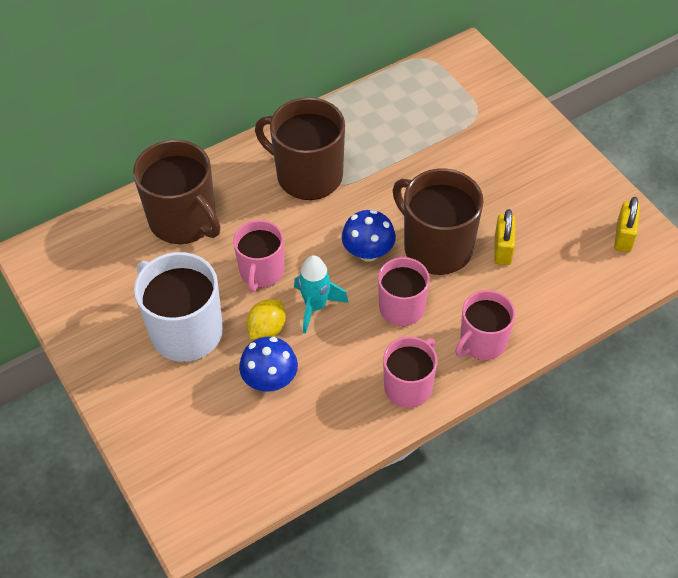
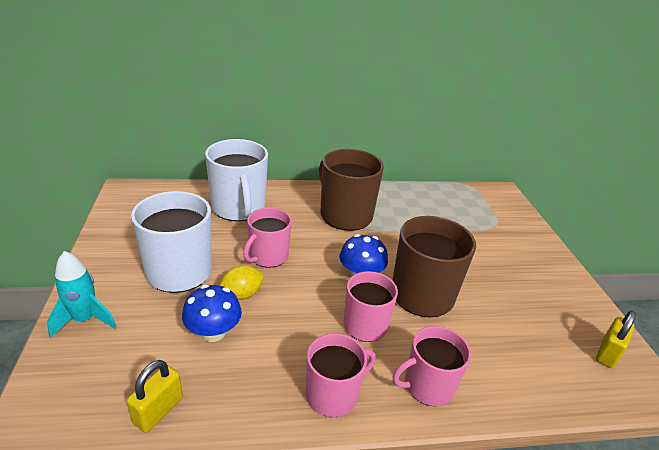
camera: 20 degrees right, 20 degrees down
(184, 220) = (239, 208): brown mug -> white mug
(315, 306) = (292, 295): turquoise rocket -> turquoise rocket (85, 319)
(503, 249) = (481, 318): yellow padlock -> yellow padlock (158, 410)

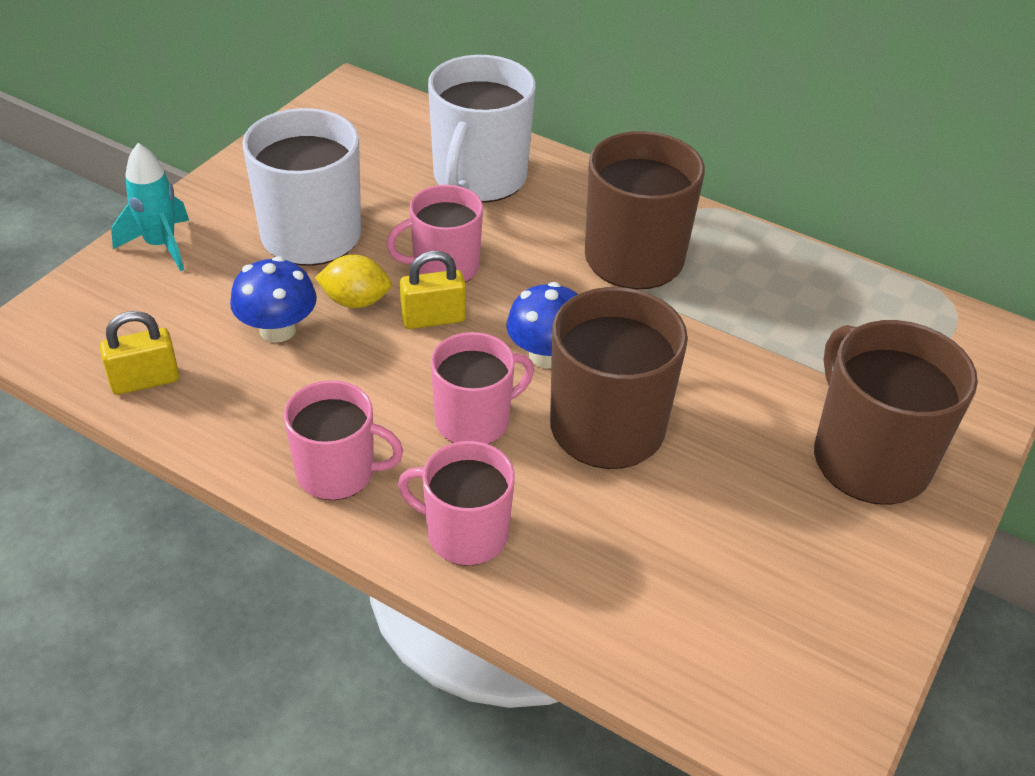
camera: 40 degrees right, 10 degrees up
(518, 256) = (869, 459): none -> brown mug
(607, 353) = (811, 666): yellow padlock -> yellow padlock (433, 319)

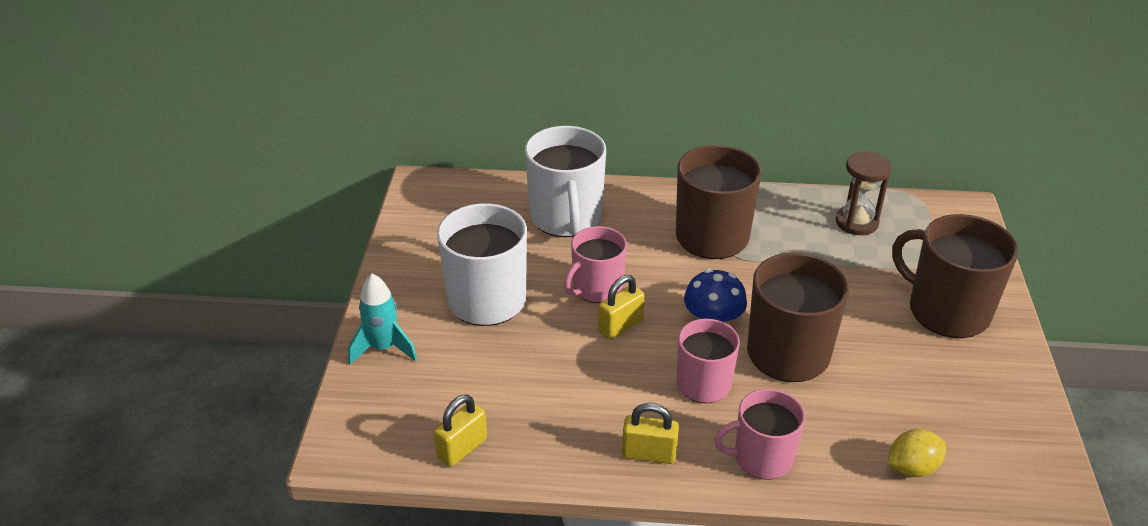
camera: 25 degrees left, 5 degrees down
(277, 329) = (523, 375): blue mushroom -> none
(337, 472) = (649, 454): pink mug -> yellow padlock
(355, 301) = (558, 334): yellow lemon -> yellow lemon (912, 468)
(840, 306) = (856, 222): none -> brown hourglass

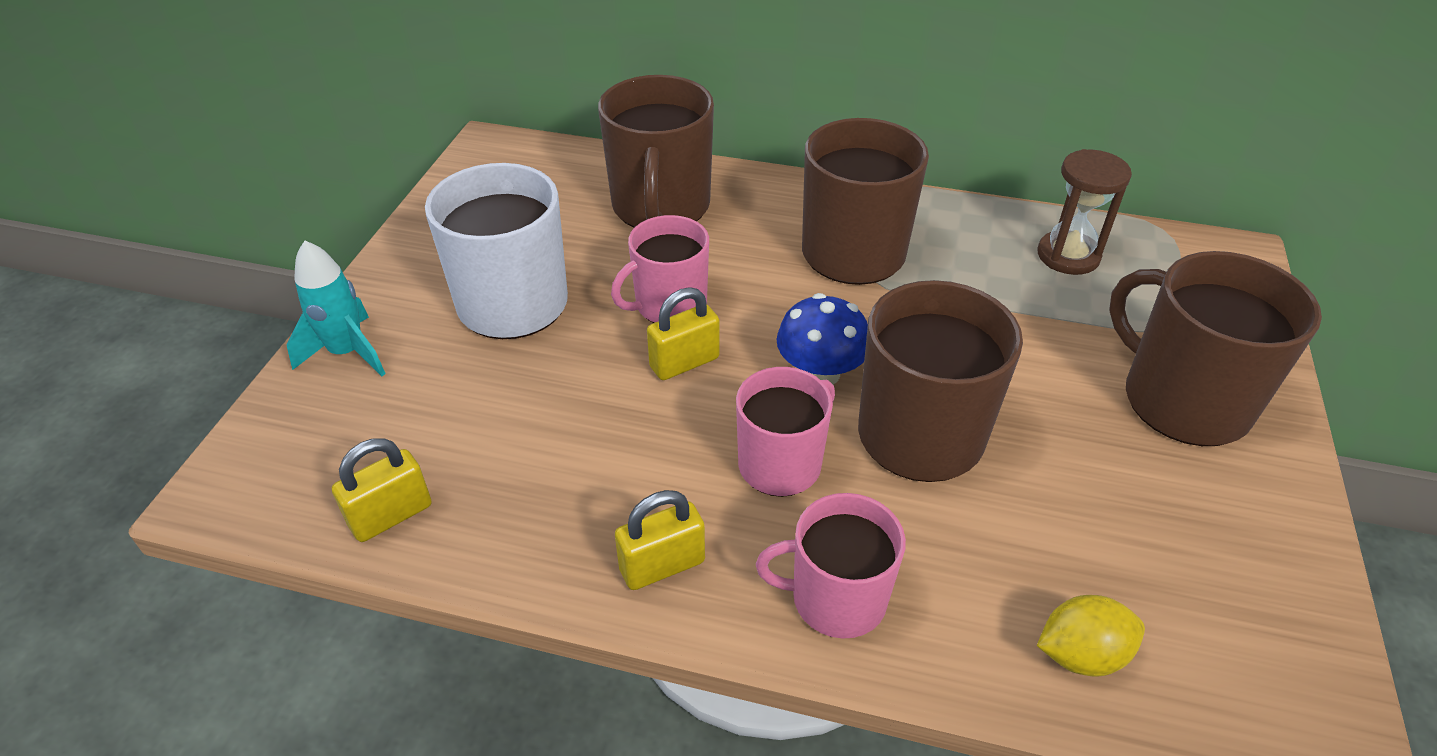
camera: 10 degrees right, 5 degrees up
(566, 218) = (660, 206): white mug -> brown mug
(649, 454) = (662, 565): yellow padlock -> yellow padlock turned 45 degrees counterclockwise

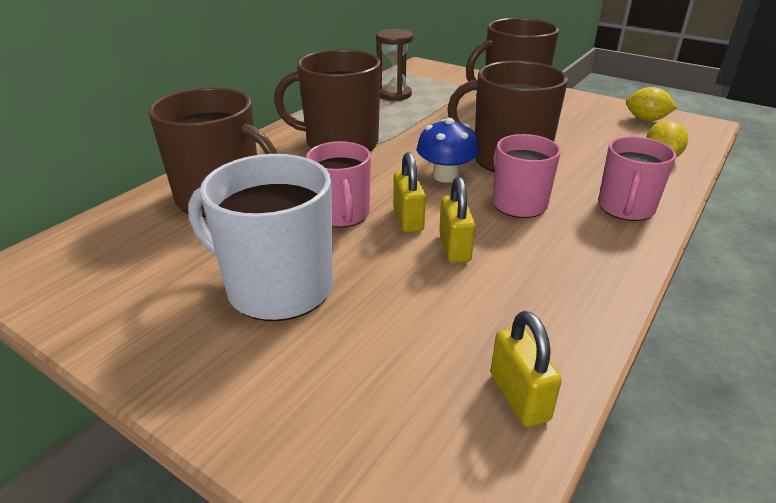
camera: 70 degrees left, 10 degrees down
(347, 353) = (270, 412): turquoise rocket -> none
(662, 565) = (595, 261): yellow padlock -> yellow padlock (454, 247)
(1265, 628) = (646, 120): none -> yellow lemon

